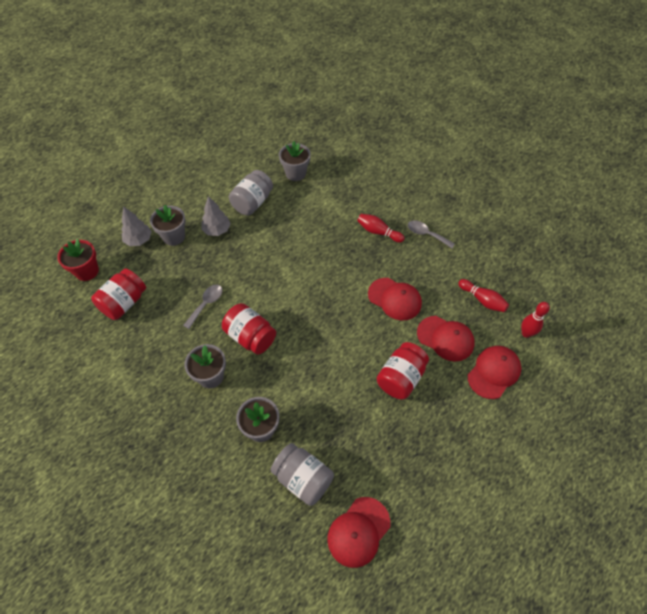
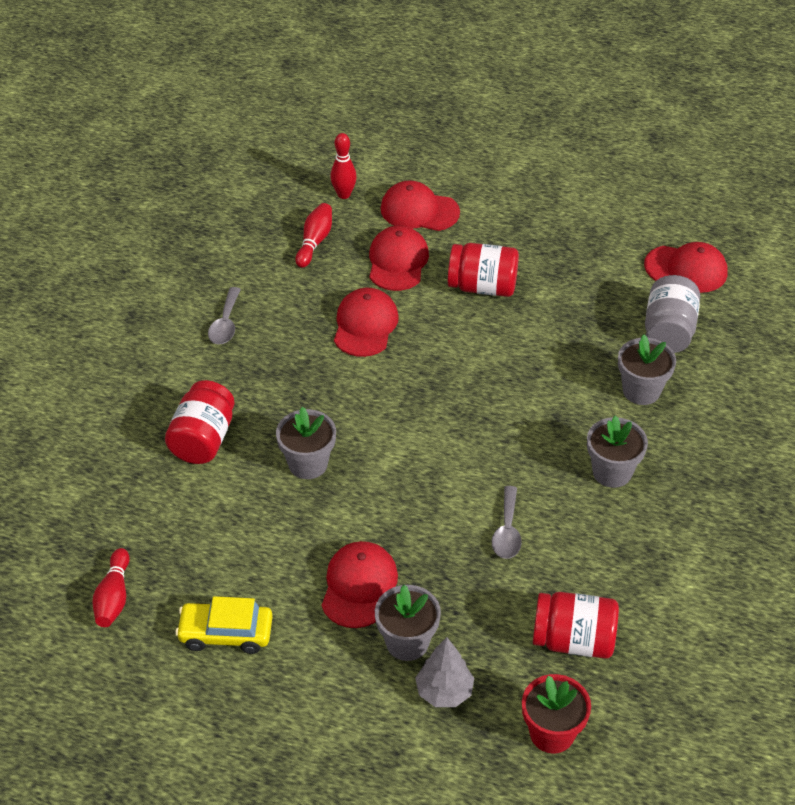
camera: 115 degrees left, 10 degrees down
(206, 304) = (507, 531): grey spoon -> grey spoon turned 90 degrees counterclockwise
(217, 230) = (359, 586): grey tree -> red cap
(226, 176) = (226, 633): none -> yellow car
(250, 337) = (525, 455): red jar -> red jar (203, 439)
(252, 202) = (270, 564): grey jar -> none
(295, 173) = (168, 530): grey flower pot -> grey flower pot (308, 464)
(378, 232) = (250, 378): red bowling pin -> red bowling pin (114, 597)

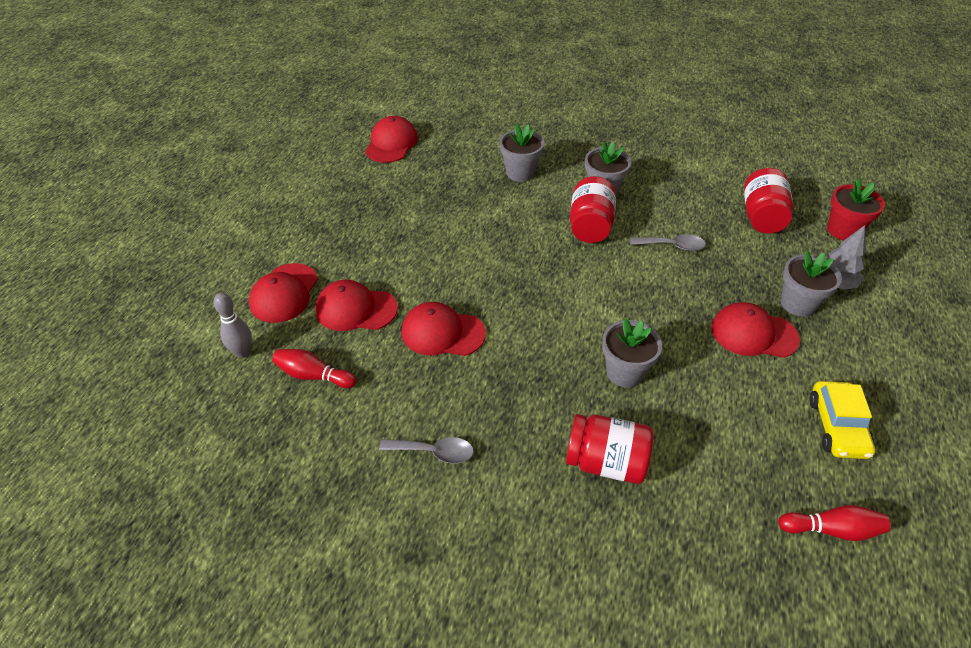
camera: 90 degrees left, 0 degrees up
(344, 194) = (243, 352): red bowling pin -> grey bowling pin
(482, 287) = (398, 252): red jar -> red jar (590, 226)
(669, 331) = (458, 156): grey jar -> none

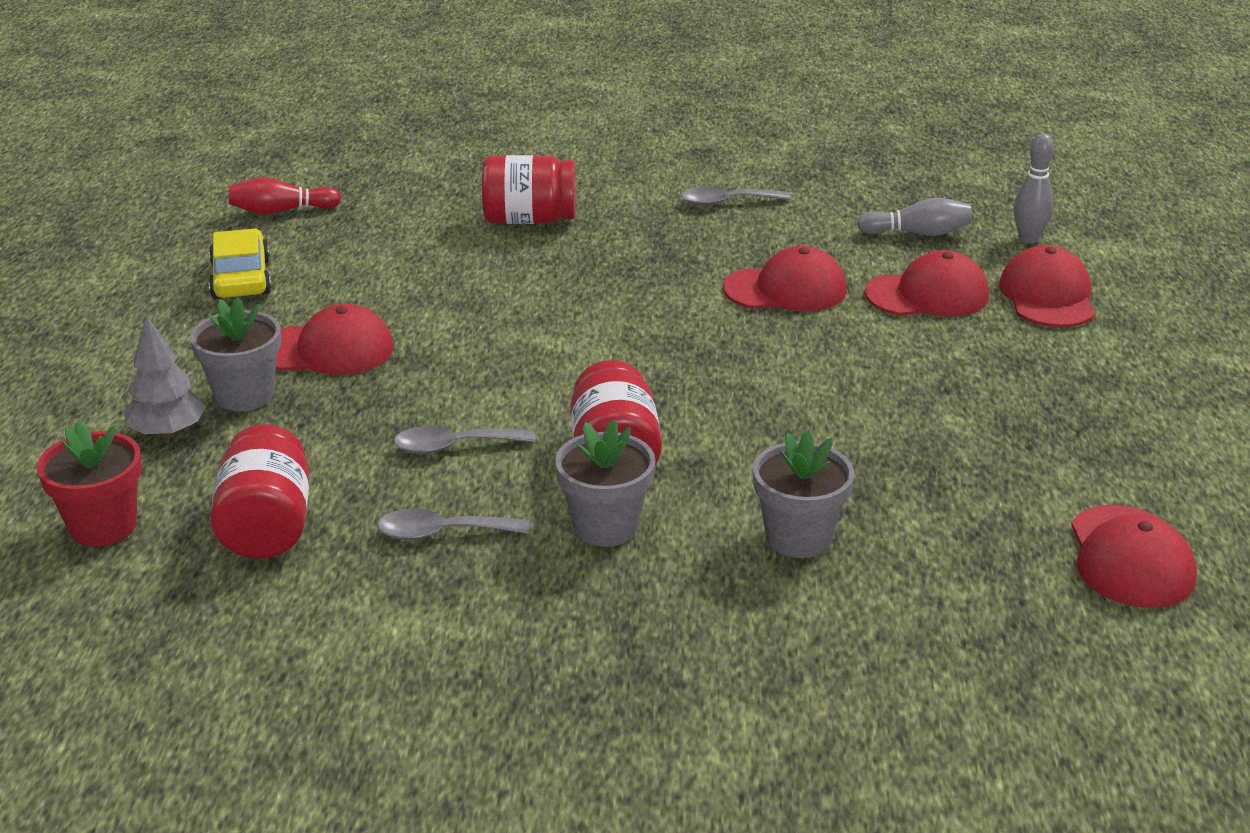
camera: 165 degrees right, 15 degrees down
(313, 376) = (918, 233): red bowling pin -> grey bowling pin
(625, 372) = (518, 287): grey flower pot -> none
(678, 200) = (442, 533): none -> grey spoon

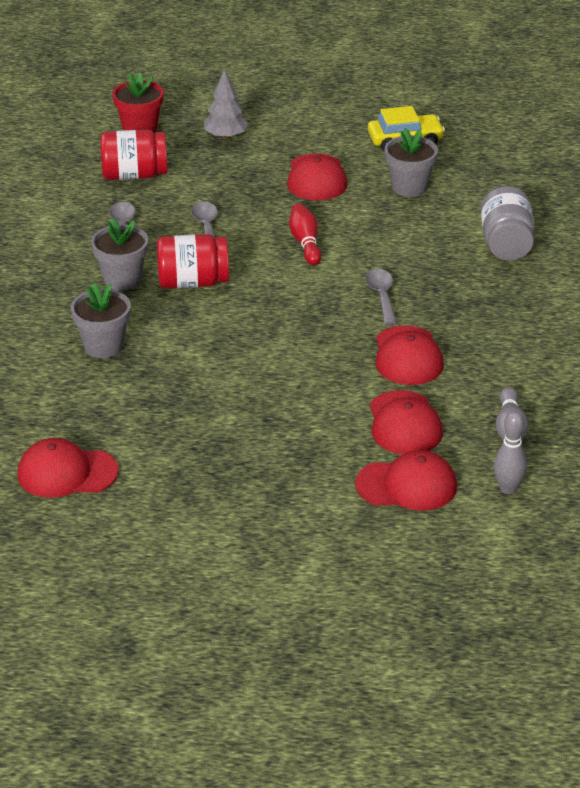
camera: 90 degrees right, 5 degrees up
(244, 395) = (264, 155): grey flower pot -> grey flower pot (409, 187)
(281, 211) = (504, 145): red bowling pin -> red bowling pin (305, 242)
(529, 220) = (506, 244): red jar -> grey jar
(726, 202) = (551, 334): grey spoon -> grey spoon (382, 296)

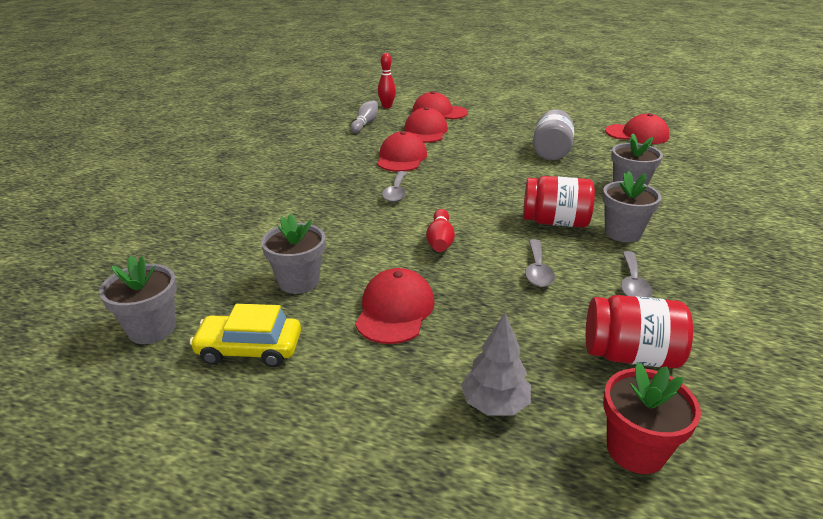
camera: 165 degrees left, 5 degrees down
(487, 141) = (152, 329): none -> grey flower pot
(506, 244) = (261, 214): grey jar -> grey jar (551, 152)
(508, 488) = (387, 106): grey bowling pin -> red bowling pin

